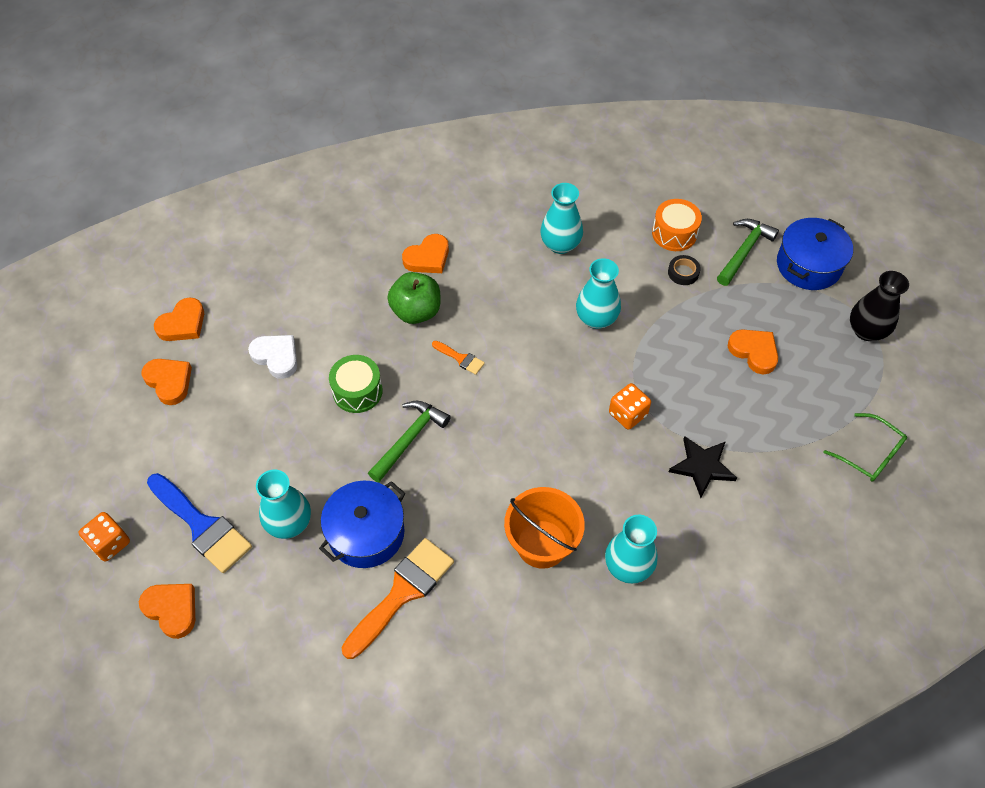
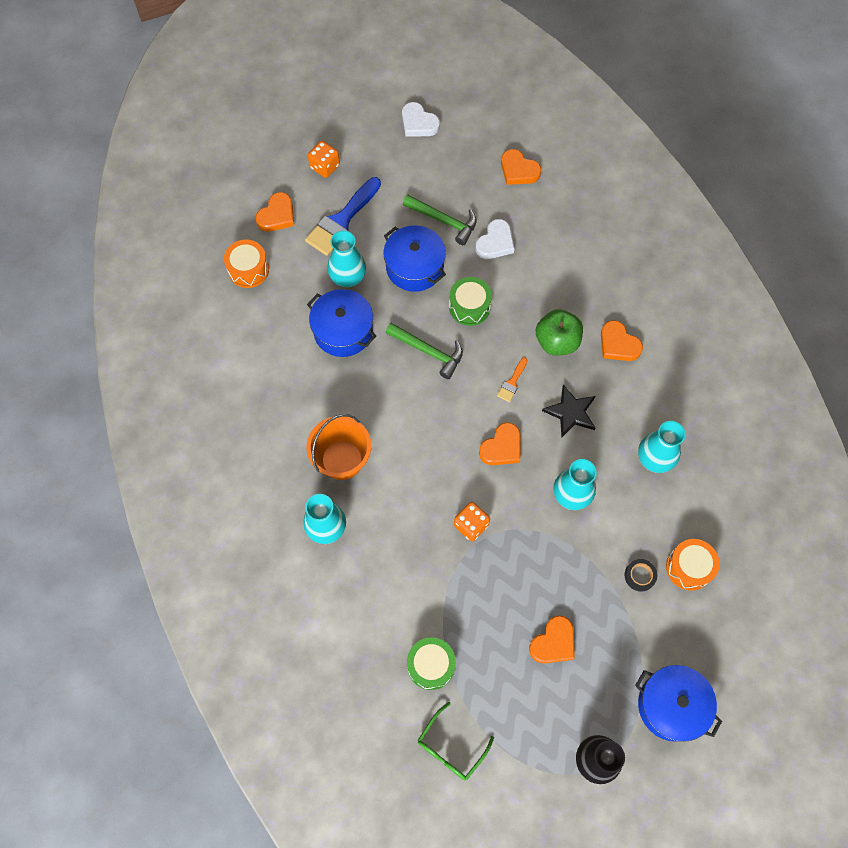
camera: 85 degrees right, 10 degrees up
(78, 424) = (418, 123): none -> white heart
(169, 382) = (462, 173): orange heart -> orange heart (502, 447)
(250, 651) = (248, 270): none -> orange drum
(291, 445) = (414, 267): none -> blue pot
(402, 592) = (296, 362): orange brush -> none
(702, 466) = (424, 590): black star -> black star (571, 412)
(744, 251) = (678, 638): green hammer -> green hammer (444, 221)
(785, 466) = (431, 665): none -> green drum

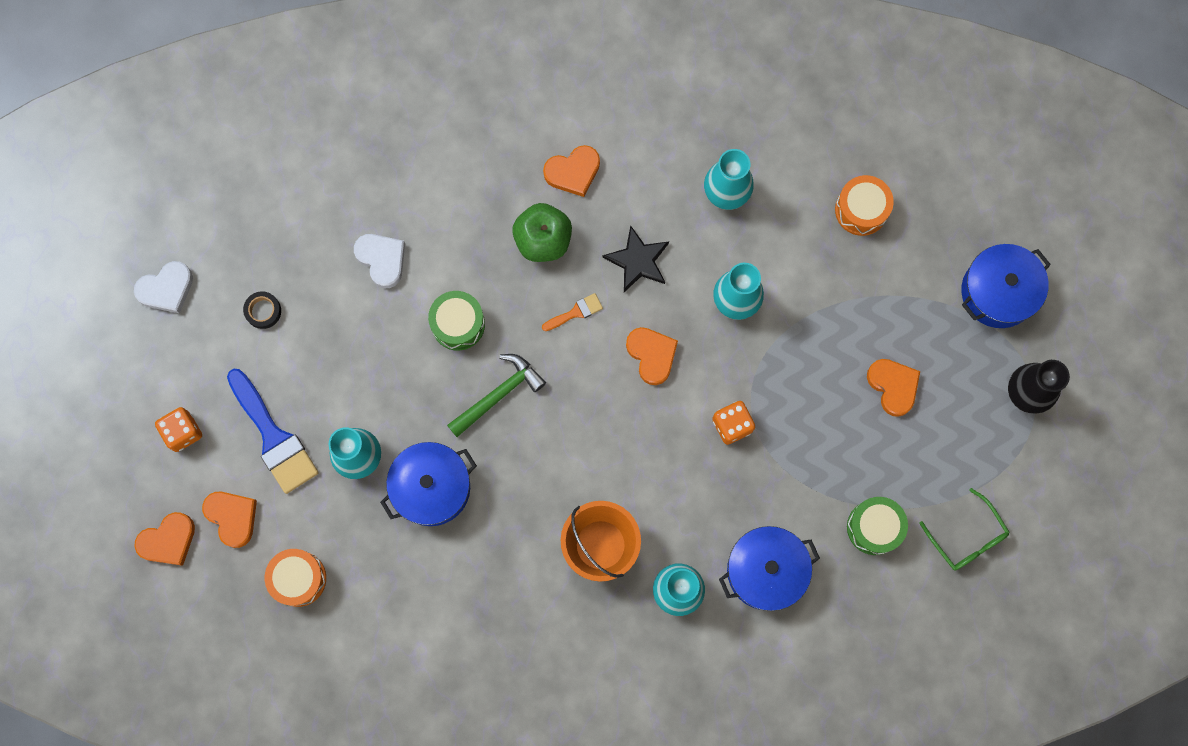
camera: 70 degrees left, 10 degrees up
(414, 267) = (377, 370): blue pot -> blue pot (765, 571)
(444, 221) = (326, 310): green hammer -> none
(512, 382) = (576, 312): orange brush -> orange brush turned 75 degrees counterclockwise
(518, 170) = (290, 191): orange heart -> orange heart (168, 540)
(640, 576) = (852, 265): black tape -> black tape (263, 311)

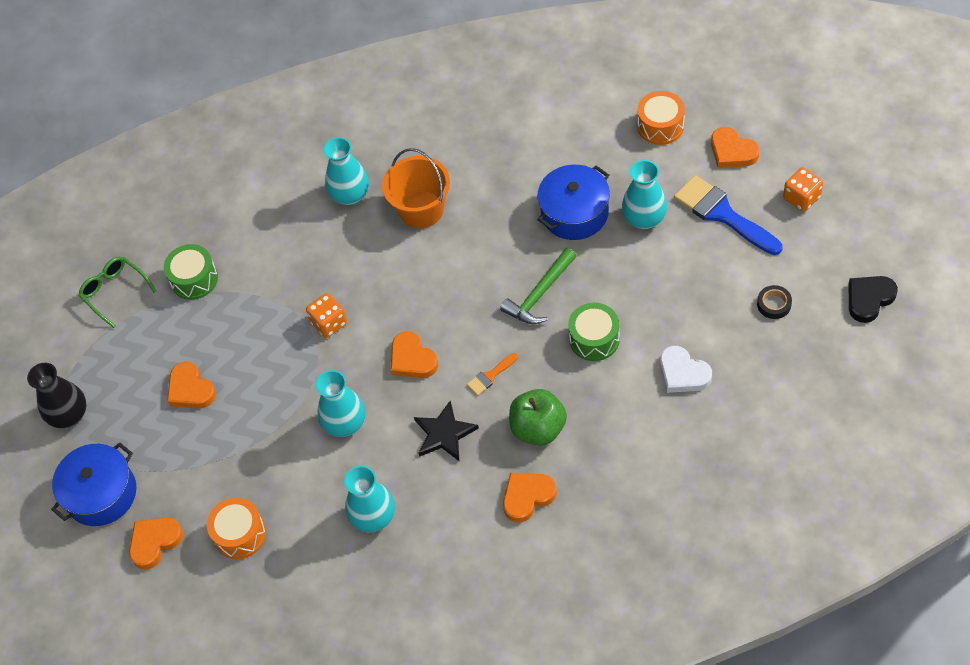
camera: 175 degrees right, 20 degrees down
(166, 289) = (869, 299): white heart -> black heart
(168, 540) = (777, 123): orange heart -> orange heart (155, 542)
(765, 571) = (280, 226): blue pot -> none

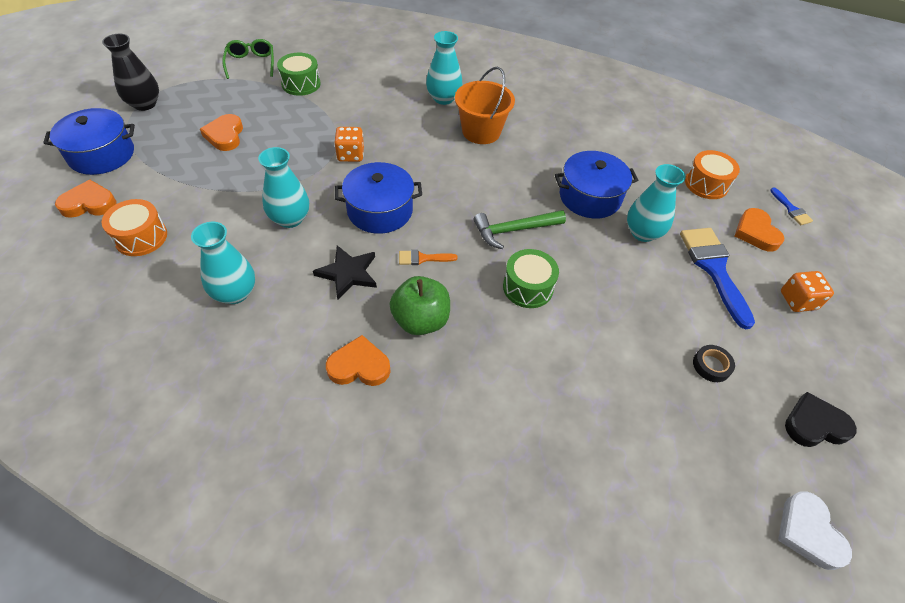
camera: 25 degrees right, 5 degrees down
(412, 359) = (380, 210): orange heart -> blue pot
(683, 373) = (581, 364): white heart -> white heart (808, 532)
(746, 104) = (791, 209): none -> blue brush

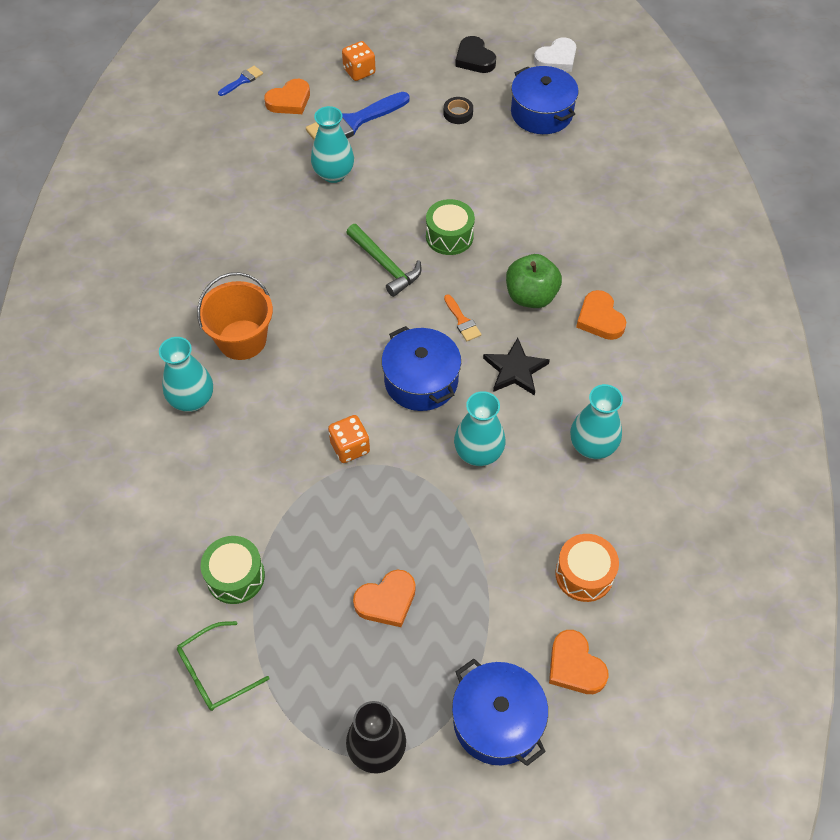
camera: 110 degrees left, 5 degrees up
(590, 197) = (304, 220): blue pot -> blue pot (541, 113)
(706, 184) = (236, 140): orange drum -> none

